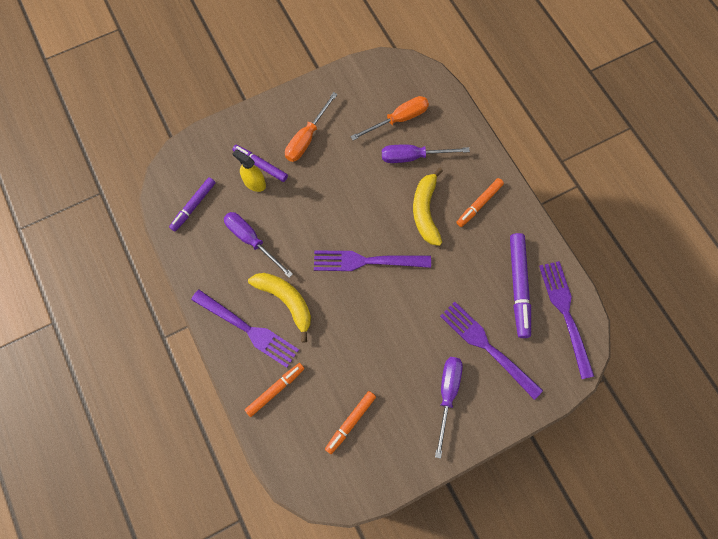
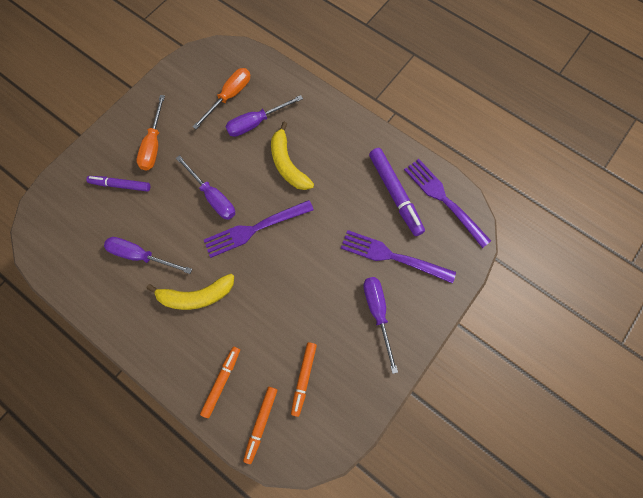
camera: 25 degrees left, 0 degrees up
(193, 206) = (71, 248): purple marker -> none
(248, 329) = (171, 338): purple fork -> none
(254, 183) = (121, 203): yellow spray bottle -> none
(286, 301) = (196, 296): yellow banana -> yellow banana turned 150 degrees clockwise
(340, 213) = (213, 197): none -> purple screwdriver
(479, 204) = (330, 139): orange marker -> orange marker (261, 423)

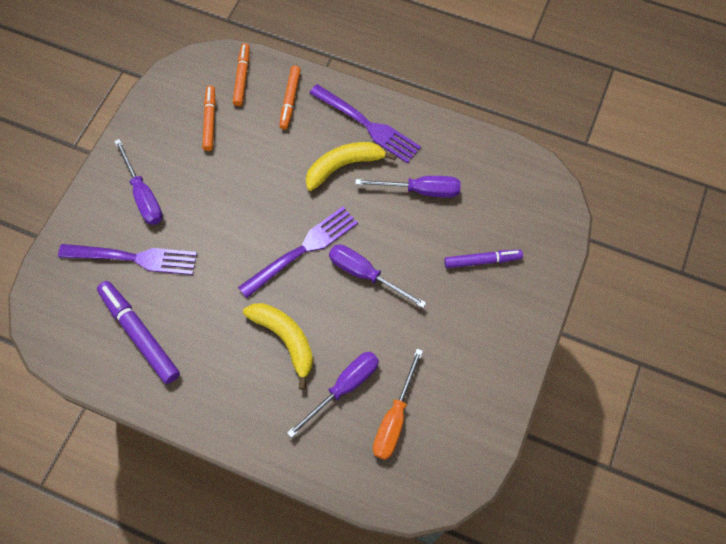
camera: 165 degrees right, 5 degrees down
(153, 144) = (466, 322): orange screwdriver -> none
(444, 200) = (76, 342): purple fork -> purple fork (367, 125)

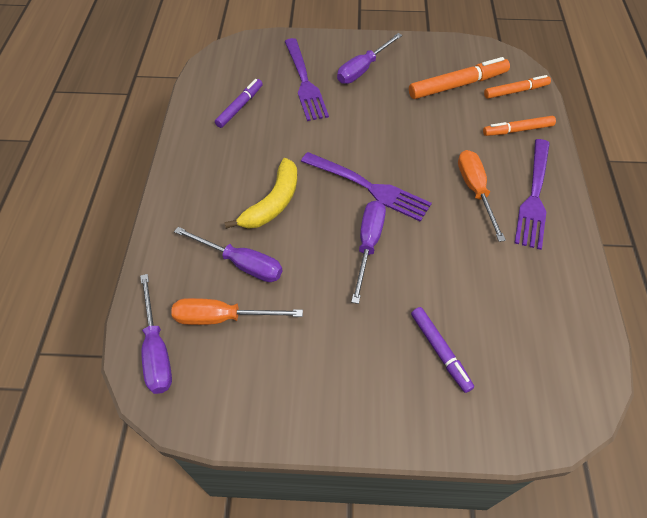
camera: 70 degrees right, 10 degrees down
(140, 334) = (240, 107): purple marker -> purple marker, size x0.64
(210, 121) = (458, 85): orange marker -> orange marker, size x1.57
(343, 166) = (475, 191): yellow banana -> orange screwdriver
(420, 190) = (490, 264): purple screwdriver -> purple screwdriver (156, 350)

